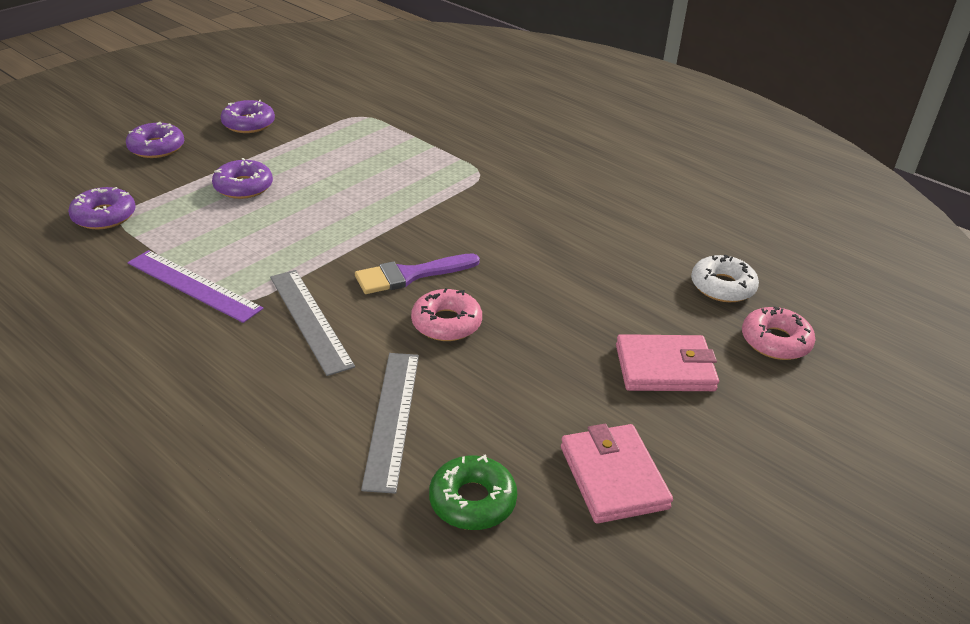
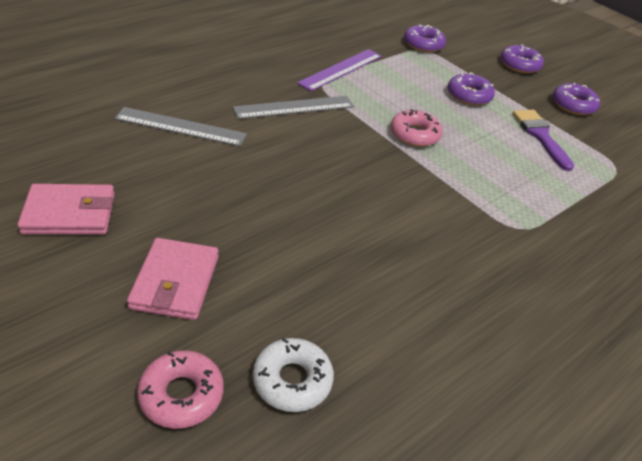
camera: 95 degrees right, 5 degrees up
(410, 275) = (342, 157): purple brush -> purple brush (540, 136)
(446, 323) = (275, 165): pink donut -> pink donut (414, 134)
(472, 501) = (90, 146): green donut -> none

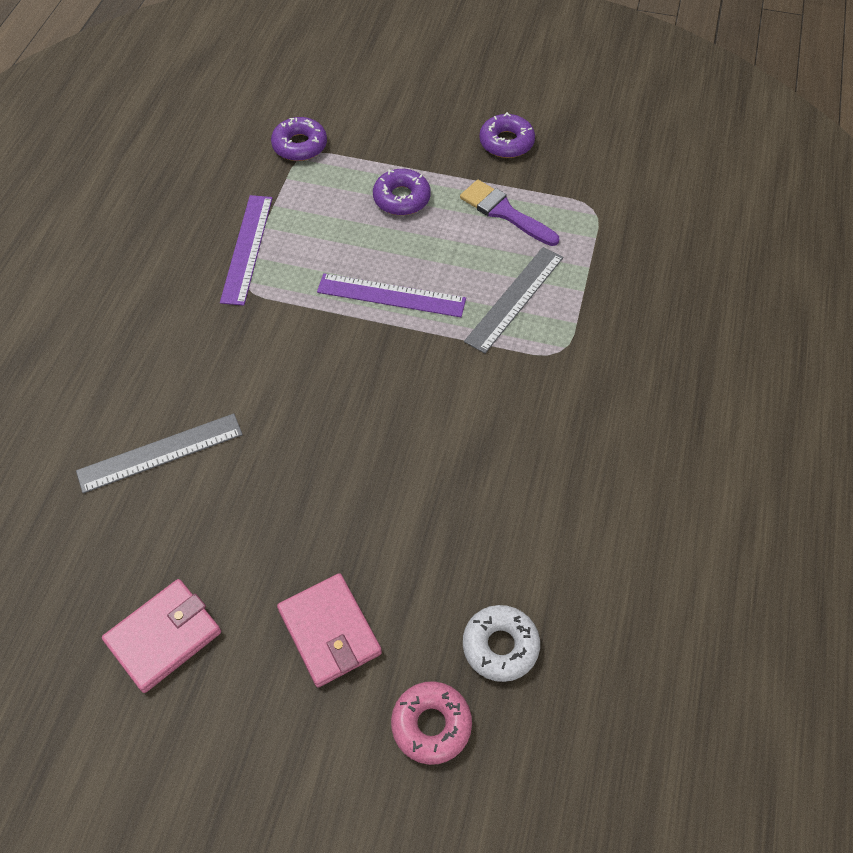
camera: 30 degrees left, 15 degrees up
(294, 107) = (247, 341): grey ruler -> grey ruler (515, 298)
(414, 134) = (391, 295): pink donut -> purple ruler
(519, 65) = (418, 112): purple donut -> none

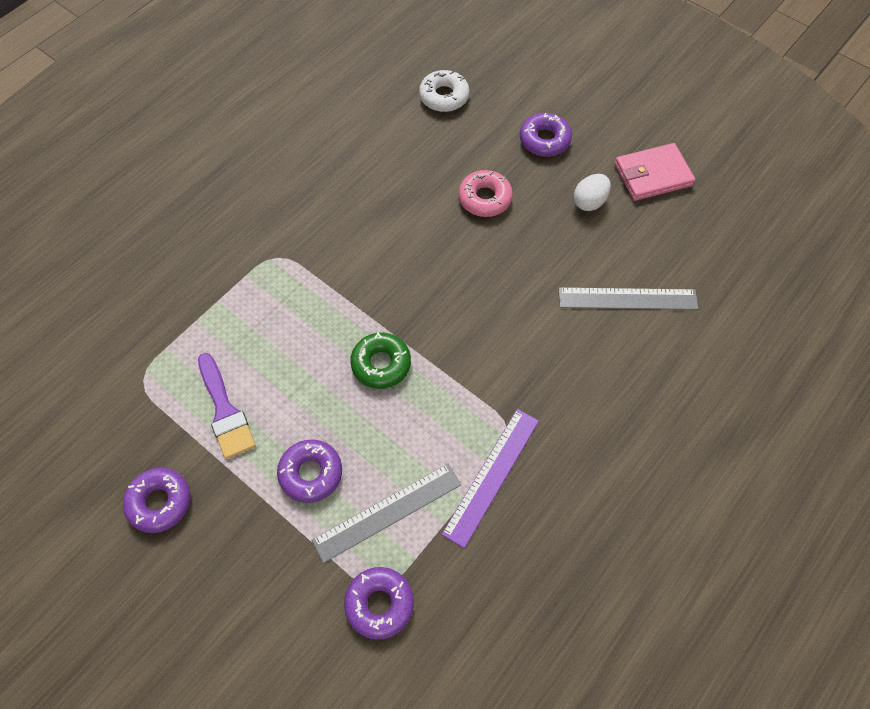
camera: 155 degrees left, 5 degrees up
(238, 559) = (589, 202): none -> white egg
(329, 632) = (544, 140): pink wallet -> purple donut
(391, 295) = (381, 364): purple ruler -> green donut
(431, 725) = (505, 77): pink donut -> pink donut (485, 198)
(515, 298) = (279, 317): grey ruler -> grey ruler (387, 512)

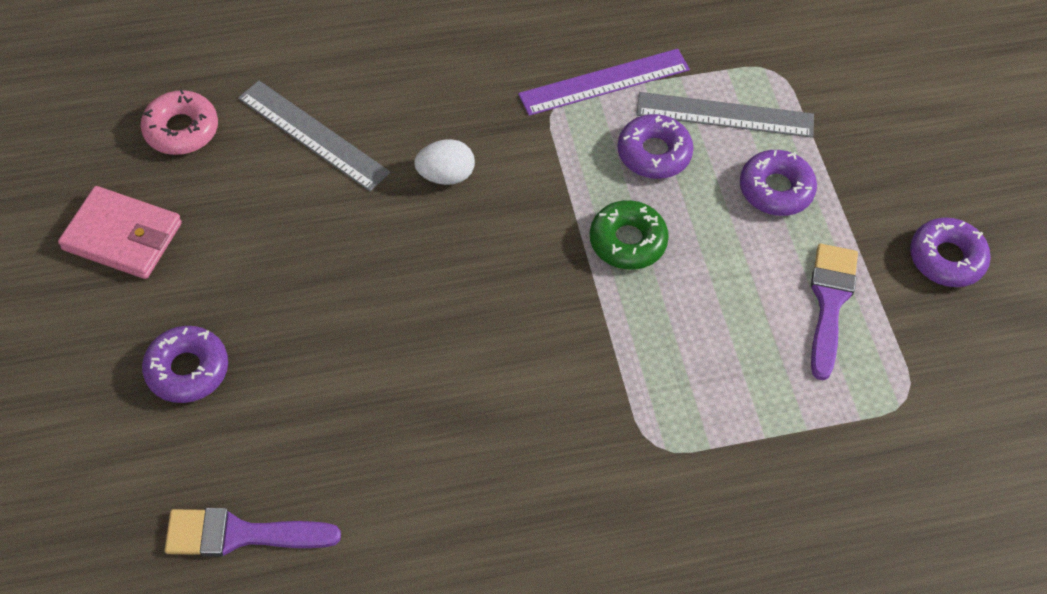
camera: 145 degrees left, 5 degrees down
(379, 604) = (783, 58): purple donut -> purple donut (654, 153)
(444, 96) = (240, 535): white donut -> purple brush
(485, 198) = (341, 345): pink donut -> pink donut (181, 130)
(589, 202) = (229, 256): white egg -> white egg (445, 176)

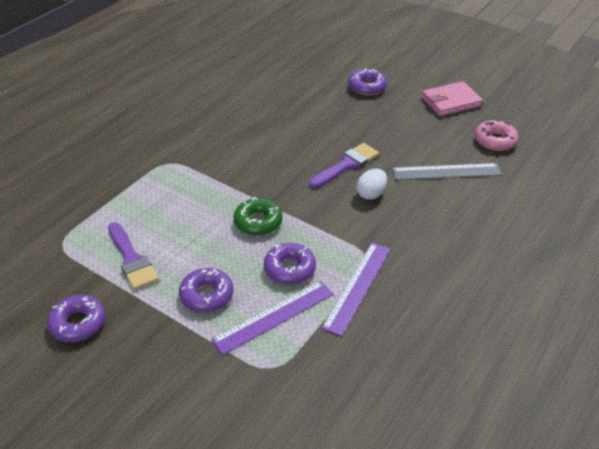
camera: 140 degrees right, 15 degrees down
(240, 535) = (288, 67): purple brush -> purple brush (346, 165)
(725, 115) = (274, 316): grey ruler -> purple ruler

